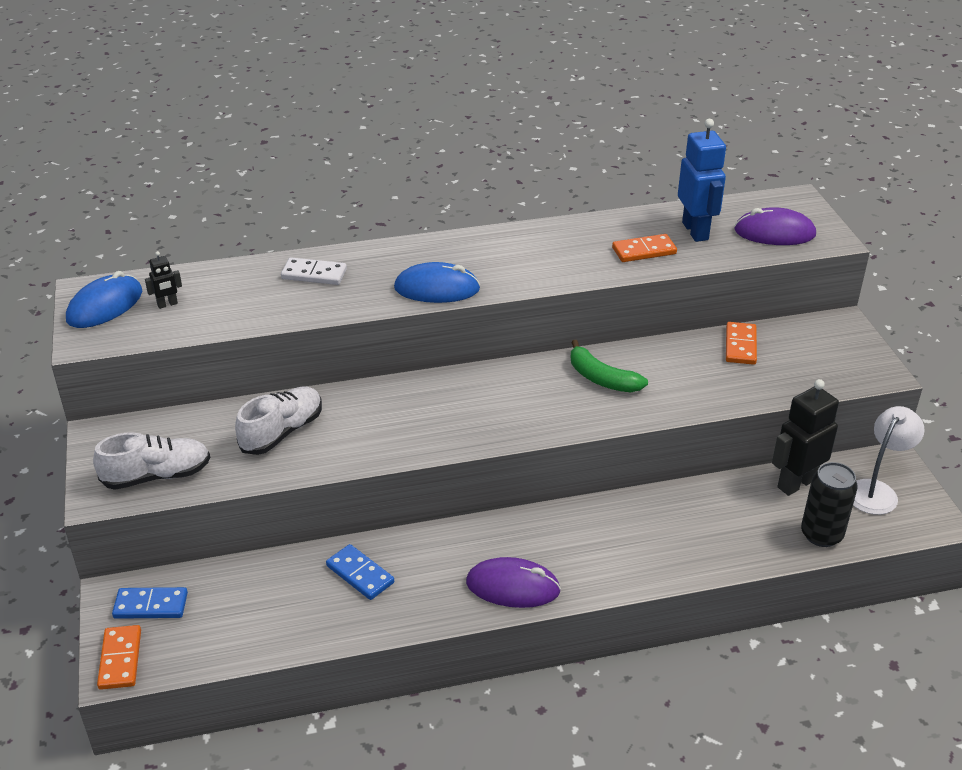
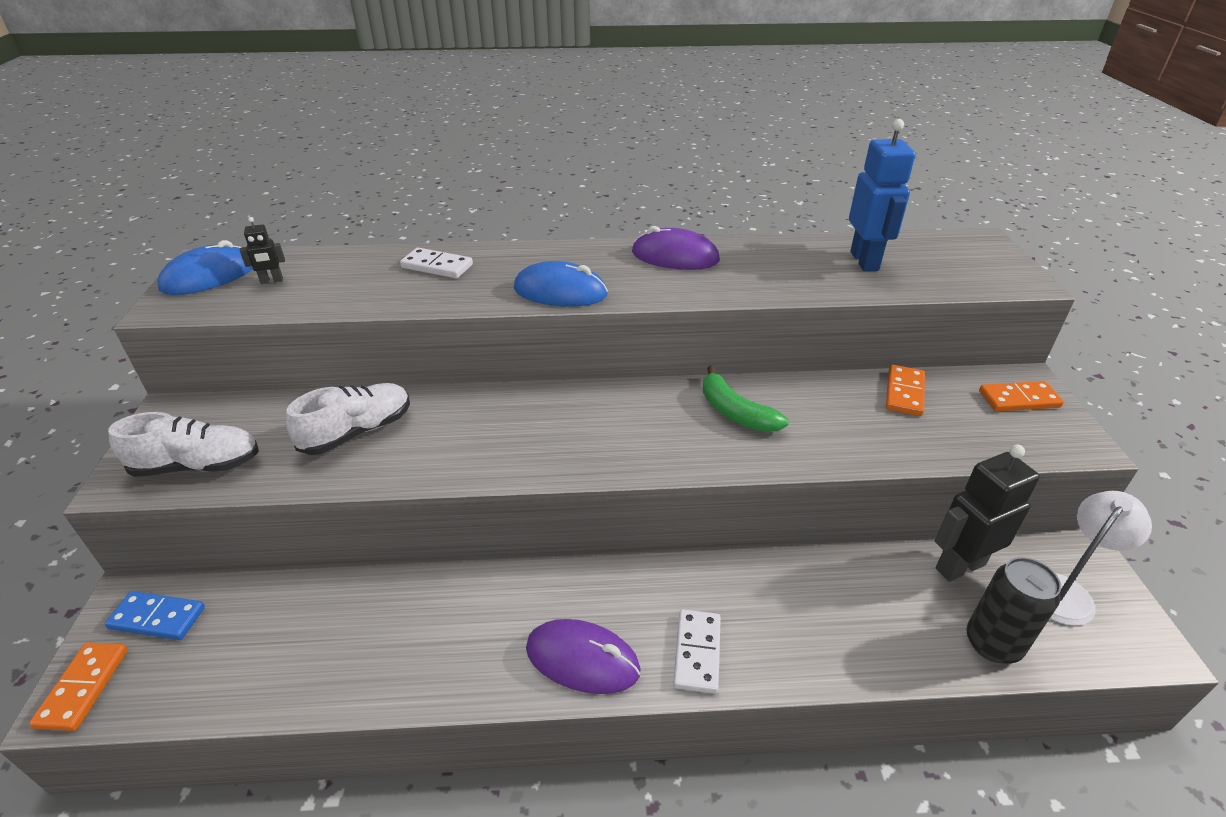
camera: 10 degrees right, 0 degrees up
(360, 574) = (407, 613): blue domino -> none
(600, 570) = (697, 652): none -> white domino
(644, 251) = (803, 275): orange domino -> orange domino (1018, 399)
(774, 233) = (957, 270): purple mouse -> purple mouse (675, 257)

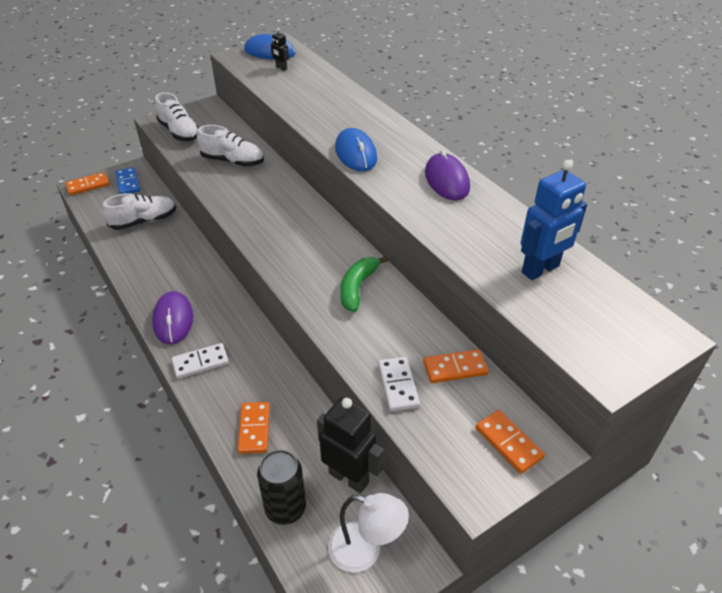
camera: 60 degrees right, 5 degrees up
(297, 626) = (144, 221): none -> white shoe
(437, 266) = (343, 104): white domino -> white domino (398, 385)
(852, 631) = (254, 429): none -> orange domino

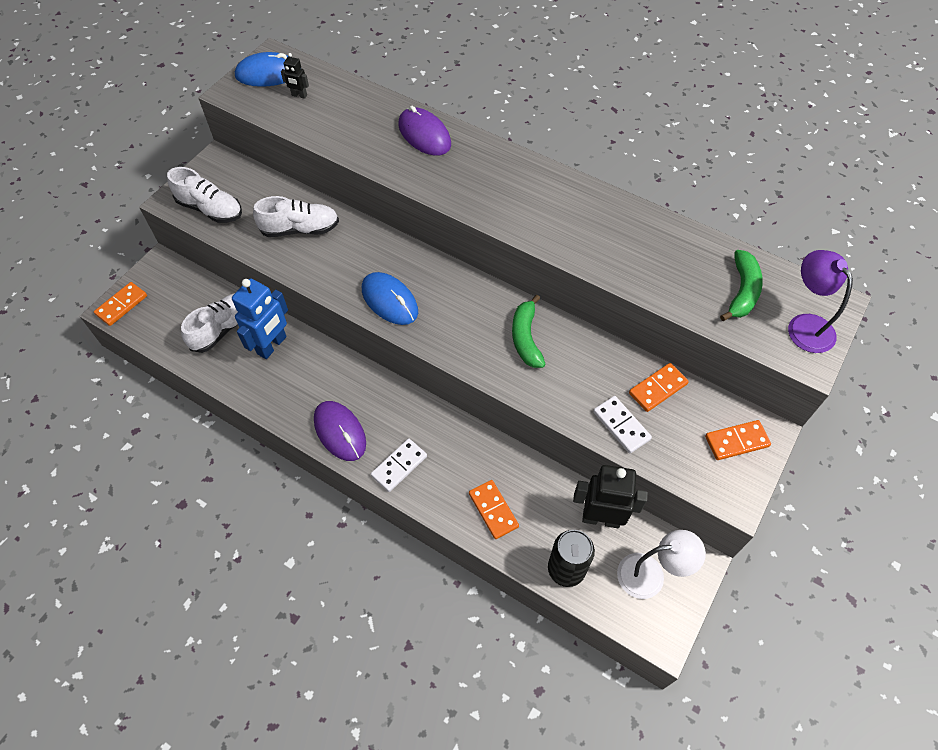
camera: 25 degrees left, 15 degrees up
(128, 183) = (167, 285): blue domino -> none
(356, 153) = (459, 192): blue mouse -> blue mouse (389, 300)
(446, 180) = (567, 197): purple mouse -> purple mouse (424, 135)
(508, 443) = (736, 441): orange domino -> orange domino turned 45 degrees counterclockwise
(540, 270) = (705, 273): blue robot -> blue robot (272, 345)
(570, 295) = (742, 291): none -> green banana
(622, 343) = (804, 325): none -> purple lamp

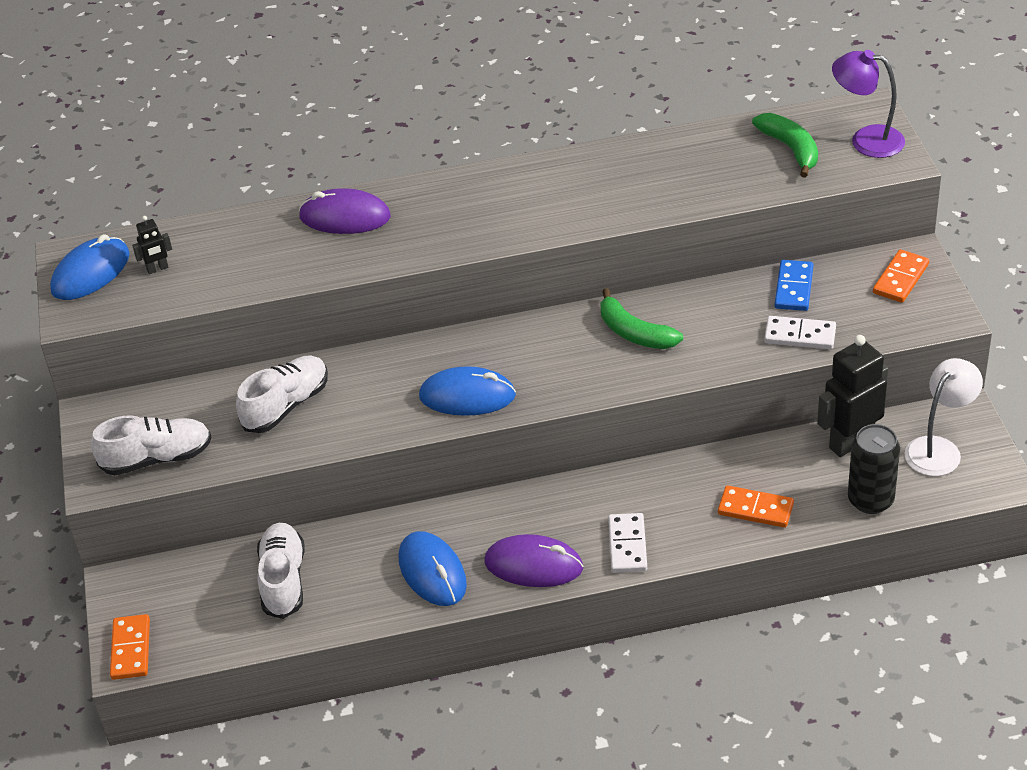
camera: 40 degrees left, 15 degrees down
(272, 345) = (360, 553): blue robot -> none
(290, 388) = (432, 572): none -> blue mouse
(657, 388) = (793, 288): orange domino -> blue domino

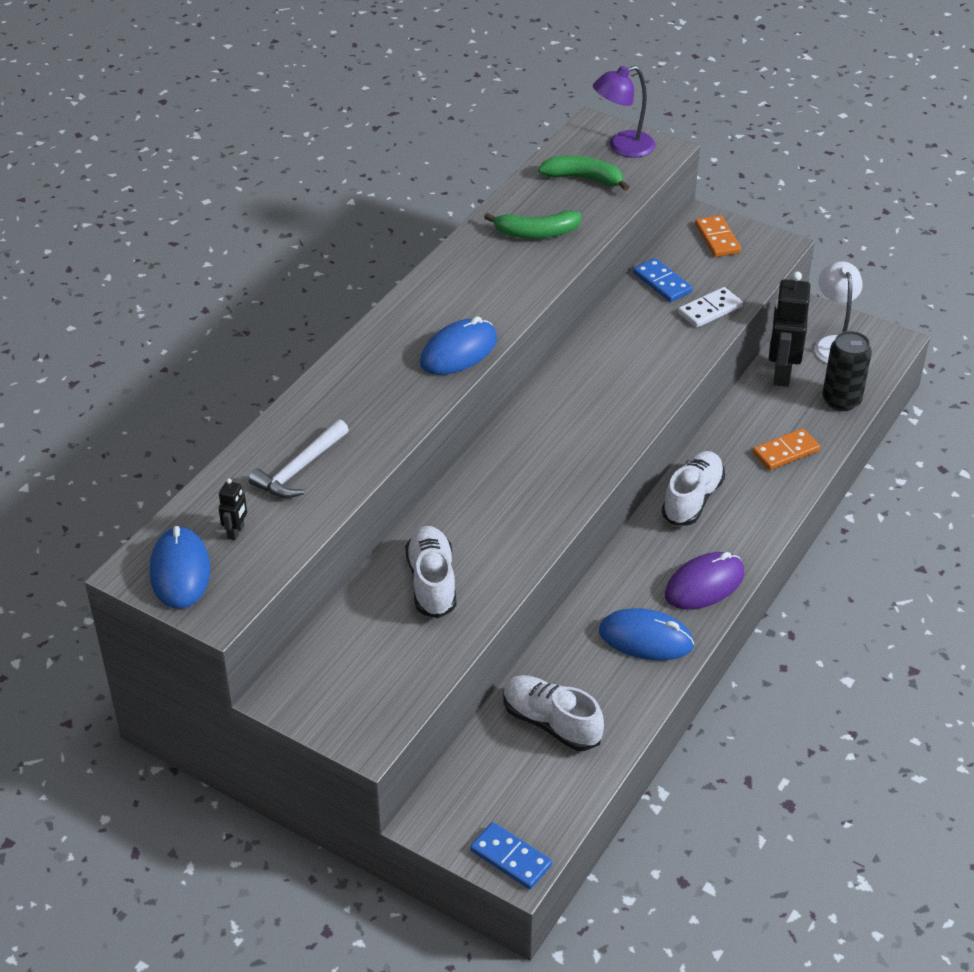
camera: 50 degrees left, 0 degrees up
(131, 649) = (511, 858): orange domino -> blue domino
(157, 458) = (388, 689): white shoe -> white shoe (692, 499)
(255, 251) = (300, 469): none -> white hammer
(345, 217) = (333, 402): purple mouse -> none
(467, 396) = (555, 487): blue mouse -> blue mouse (458, 351)
(627, 545) = (743, 529): white domino -> none
(634, 333) = (604, 373): green banana -> green banana (536, 233)

